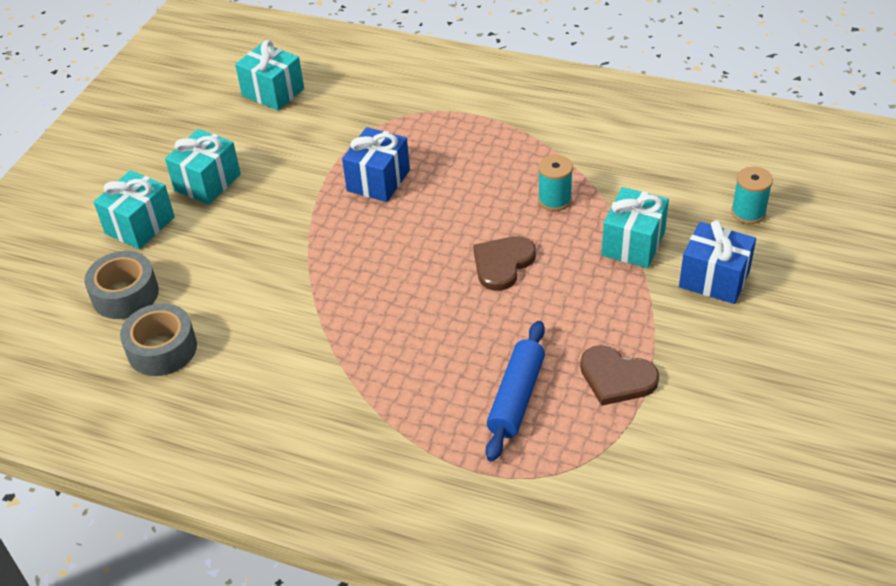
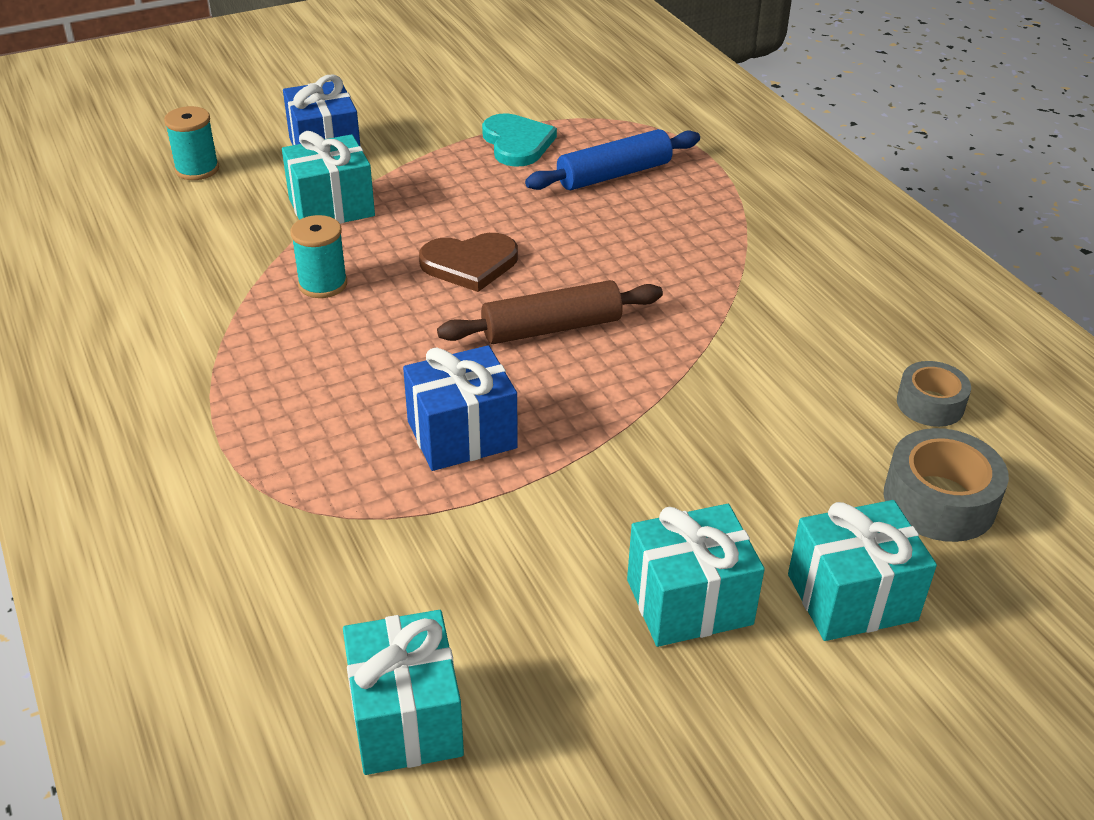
camera: 140 degrees left, 5 degrees down
(162, 349) = (930, 404): grey tape -> grey tape, size x0.65
(407, 257) = (551, 328): none -> brown rolling pin
(616, 378) = (517, 143): brown heart -> turquoise heart

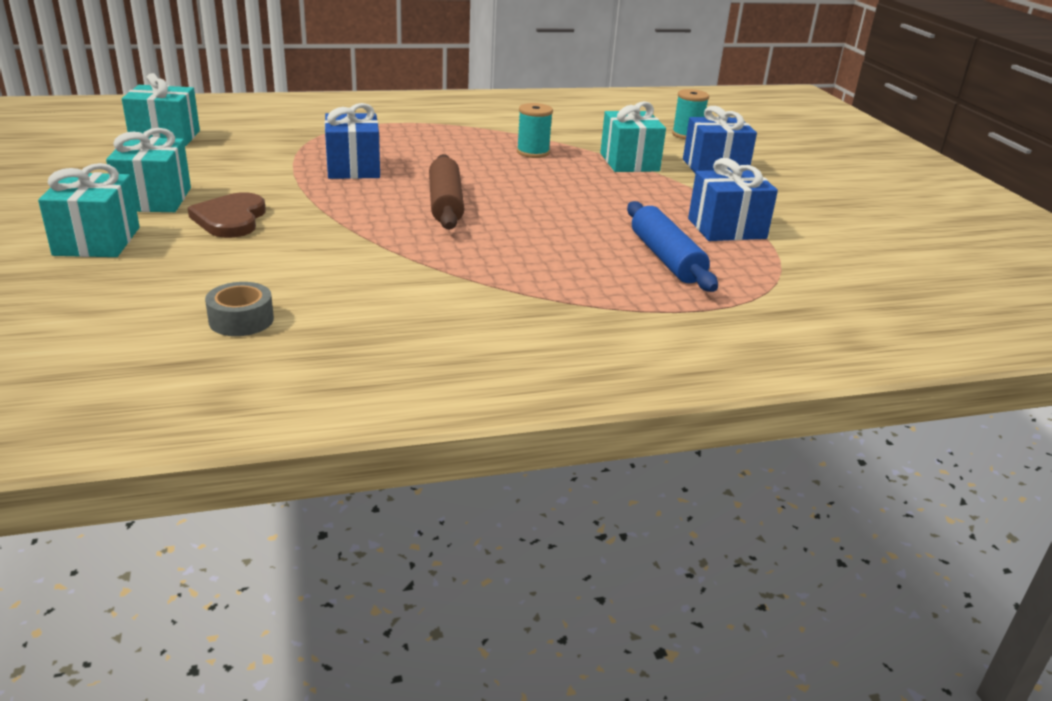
camera: 100 degrees right, 10 degrees down
(470, 264) = (539, 191): brown heart -> brown heart (230, 219)
(517, 143) = (726, 228): turquoise heart -> blue gift
(939, 500) = (137, 292): grey tape -> none

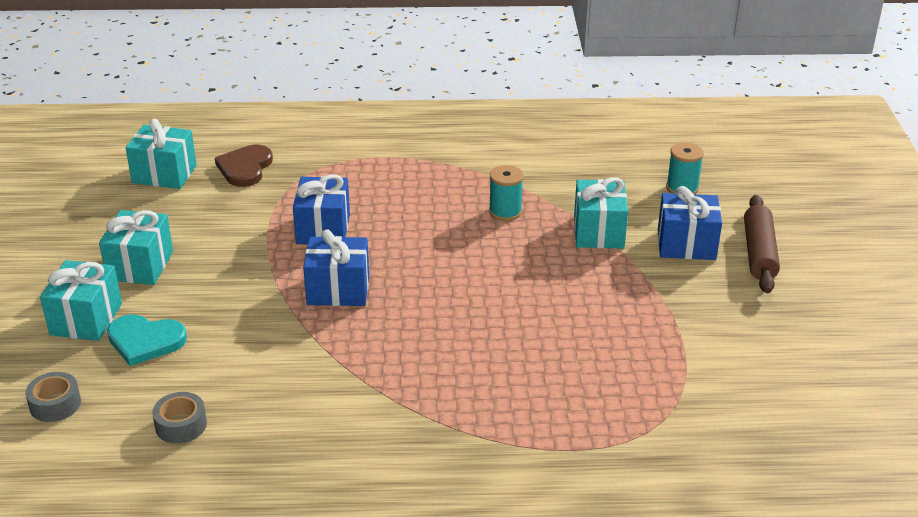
camera: 15 degrees right, 5 degrees up
(70, 312) = (55, 404): none -> grey tape
(176, 254) = (145, 341): none -> turquoise heart
(230, 219) = (198, 297): brown heart -> brown heart (245, 168)
(445, 204) = (393, 287): brown rolling pin -> brown rolling pin (759, 253)
(666, 258) = (571, 379): blue rolling pin -> none
(726, 228) = (651, 341): blue gift -> blue gift (338, 290)

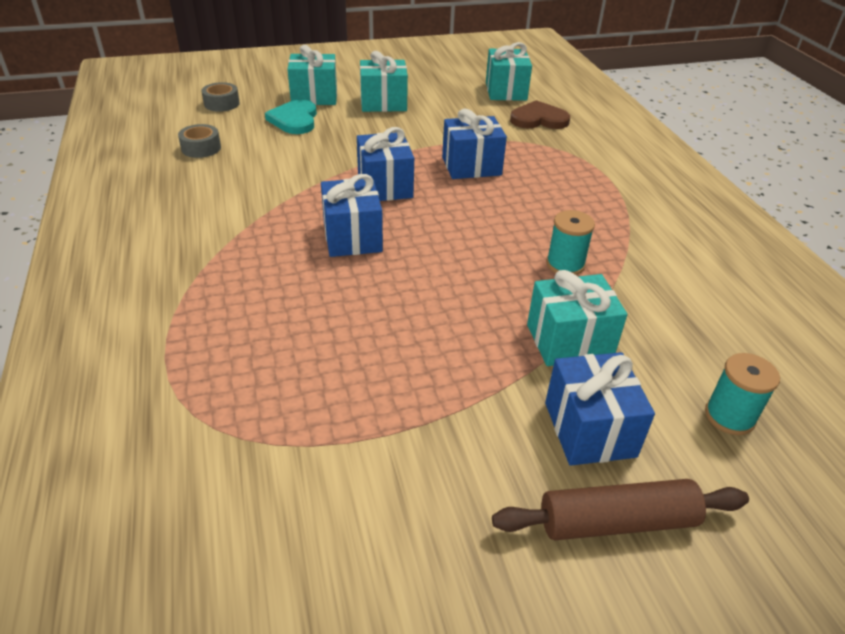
camera: 75 degrees right, 5 degrees up
(425, 322) = (352, 237): none -> blue gift

